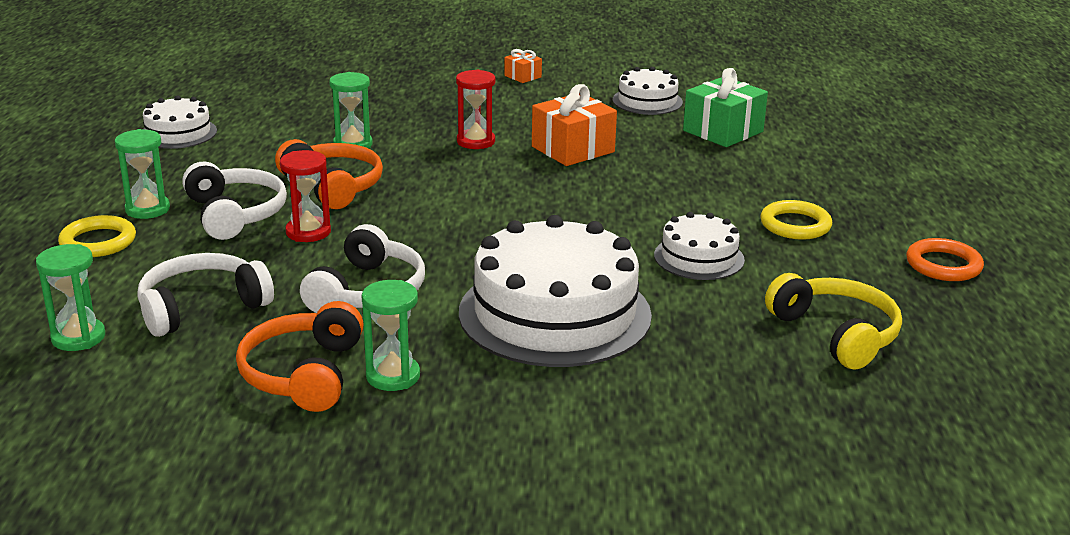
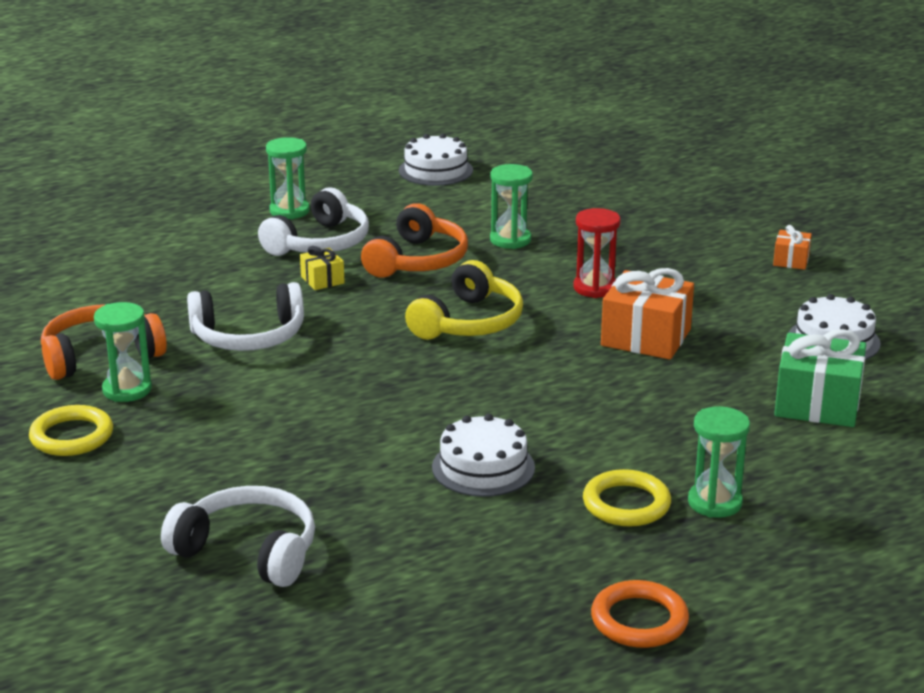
camera: 60 degrees right, 0 degrees up
(78, 337) = (79, 262): green hourglass -> green hourglass (714, 502)
(98, 242) = (219, 215): yellow ring -> yellow ring (72, 436)
(201, 307) = (160, 286): white headphones -> white headphones (248, 551)
(308, 232) = (322, 280): red hourglass -> yellow gift
(555, 313) = (294, 426): white cake -> none
(836, 334) = (402, 582): yellow headphones -> yellow headphones (468, 322)

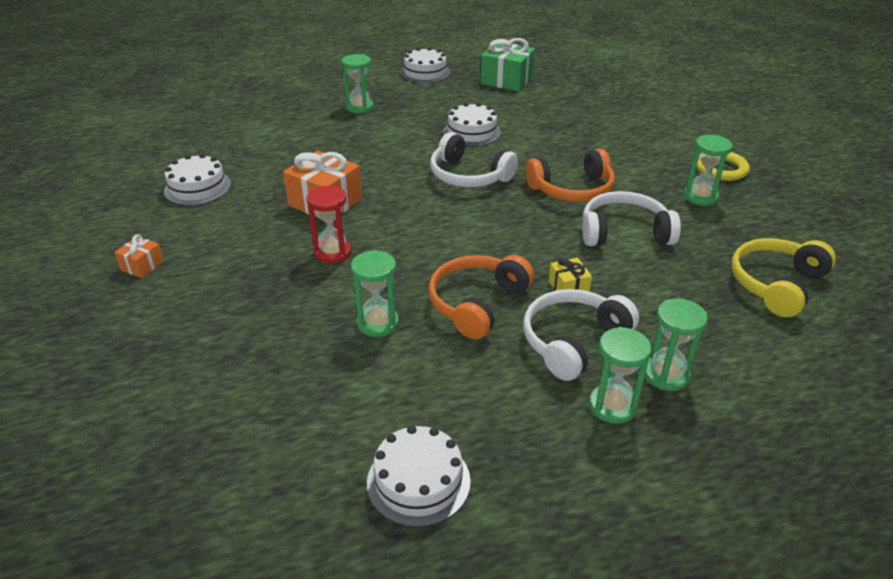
camera: 170 degrees left, 10 degrees up
(100, 355) = (735, 226): orange headphones -> orange headphones (572, 190)
(238, 230) = (666, 375): none -> green hourglass
(248, 551) = (597, 107): white headphones -> white headphones (468, 176)
(468, 322) = (450, 228): yellow headphones -> yellow headphones (776, 284)
(626, 504) = (404, 110): yellow ring -> none
(639, 620) = (425, 72): orange ring -> white cake
(817, 404) = (256, 148): green gift -> green gift (506, 80)

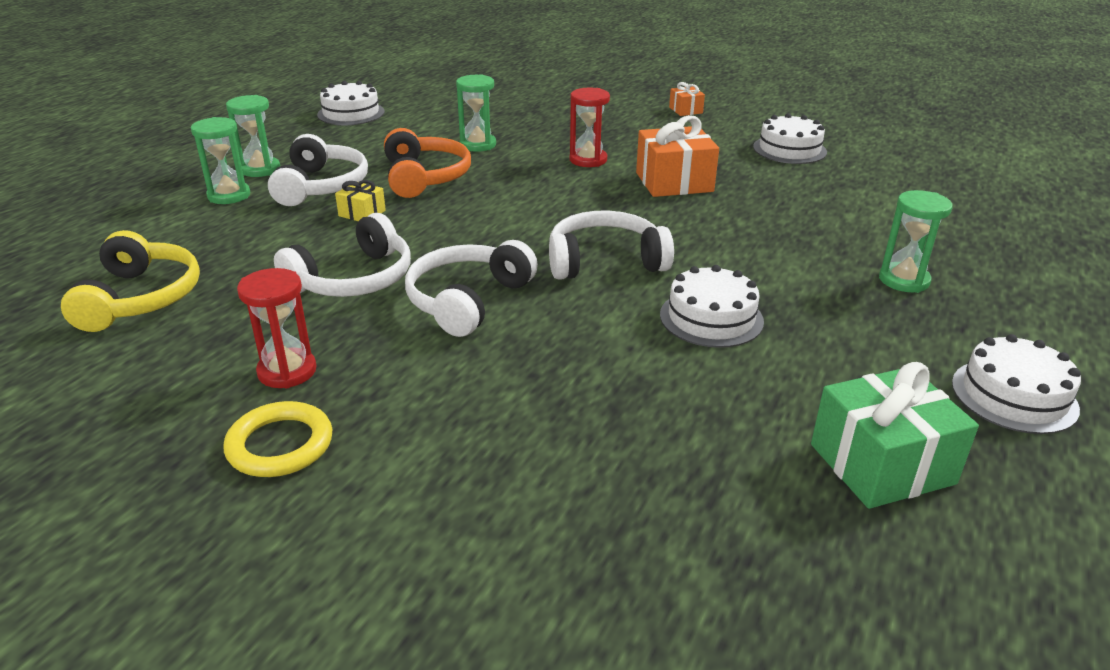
camera: 135 degrees right, 5 degrees down
(572, 190) = (468, 300): orange headphones -> white headphones
(700, 197) = (287, 371): green hourglass -> red hourglass

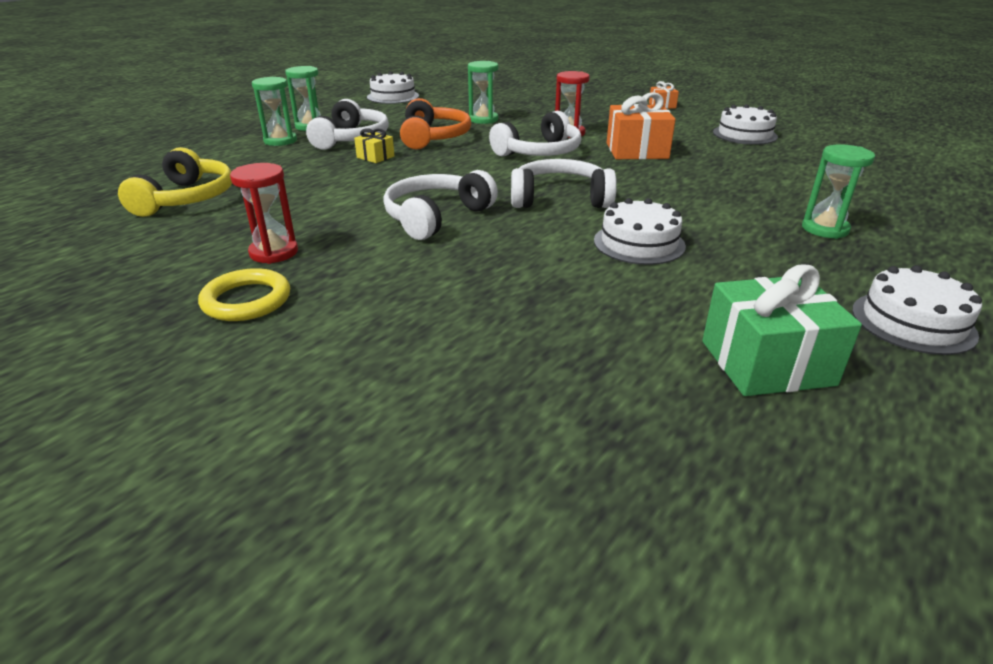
camera: 10 degrees right, 0 degrees up
(354, 279) = (351, 197): white headphones -> white headphones (539, 152)

